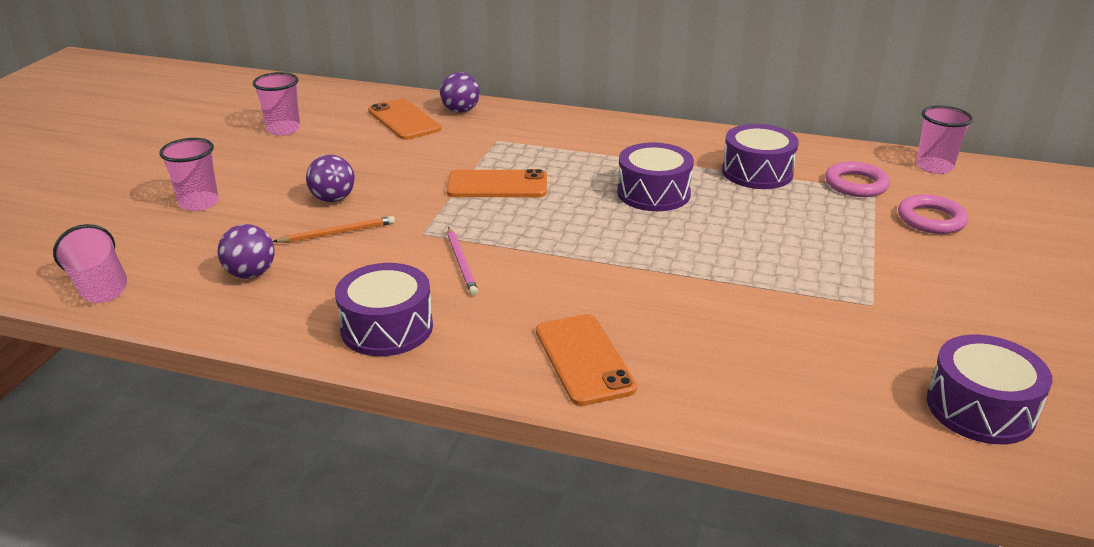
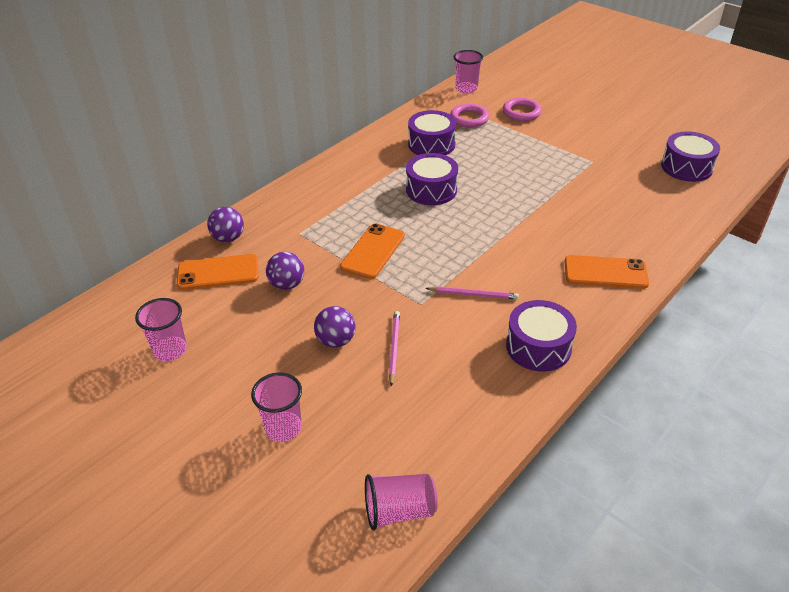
camera: 65 degrees left, 10 degrees up
(250, 274) = (430, 408): purple ball -> purple ball (287, 284)
(338, 233) = (394, 348): orange pencil -> pink pencil

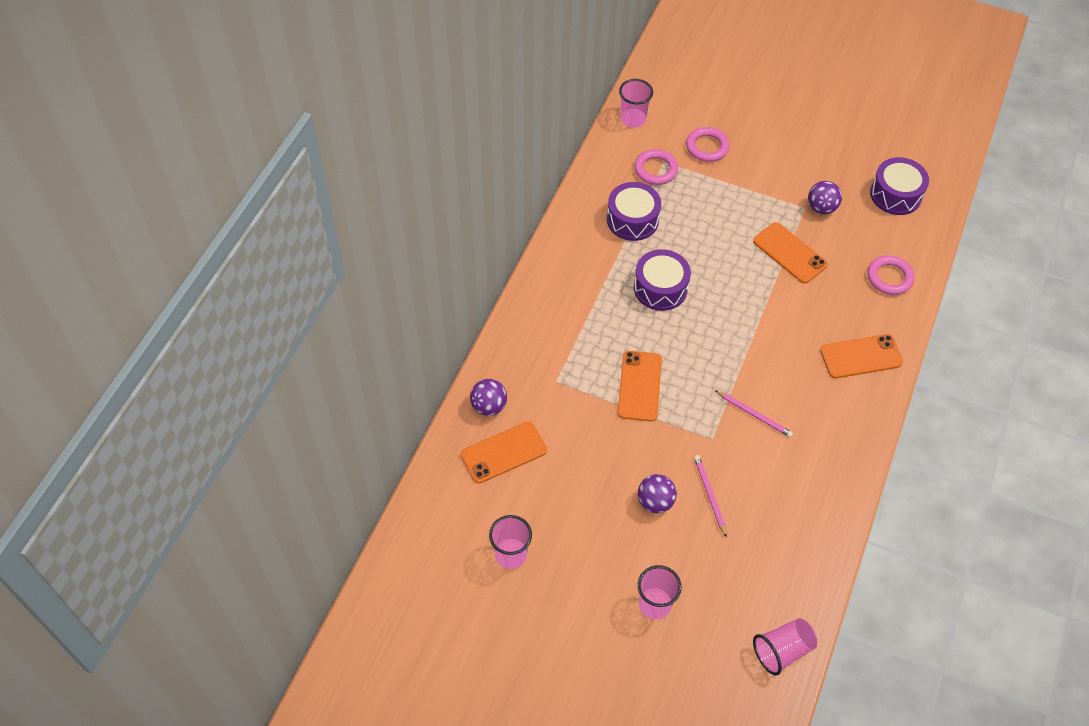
camera: 20 degrees left, 15 degrees up
(287, 284) = (578, 449): purple ball -> purple ball (821, 208)
(473, 294) = (754, 415): pink pencil -> pink pencil turned 45 degrees clockwise
(538, 347) = (831, 459): purple drum -> none
(565, 188) = (789, 253): none -> orange phone
(659, 221) = (889, 277): none -> pink ring

